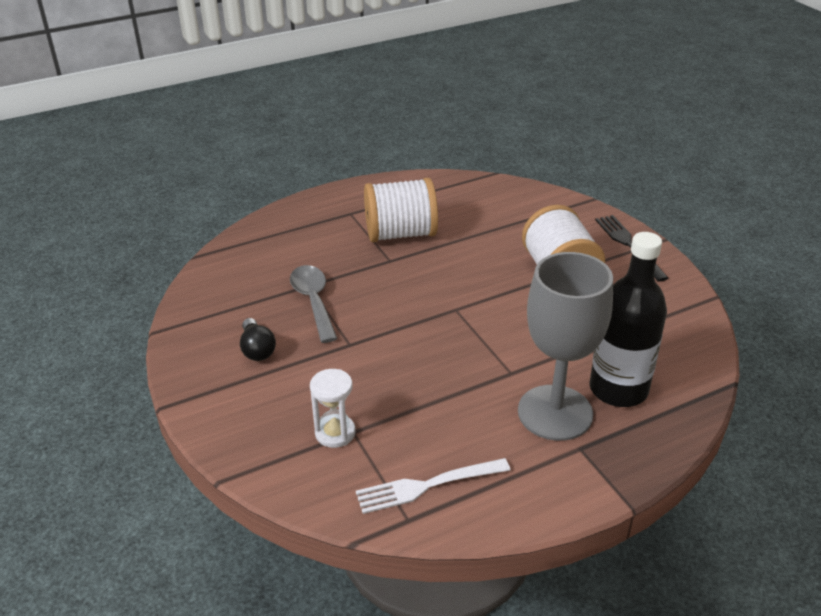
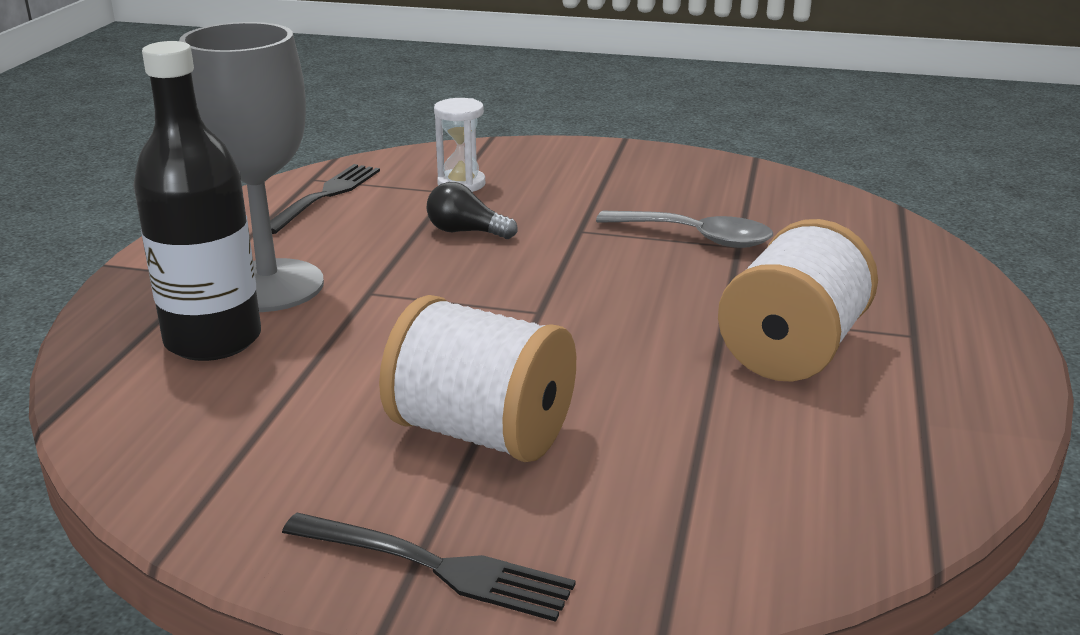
camera: 130 degrees right, 10 degrees down
(257, 349) = (648, 188): black light bulb -> black light bulb (466, 232)
(427, 486) = (325, 196): white fork -> black fork

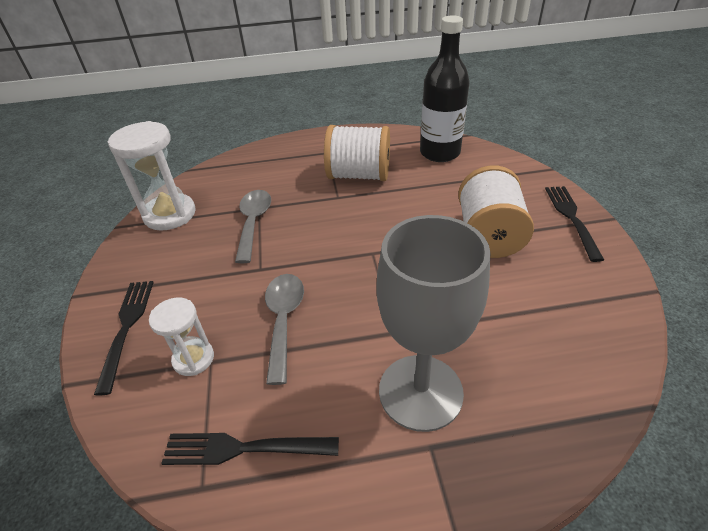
camera: 110 degrees left, 15 degrees up
(213, 340) = (503, 380): black bottle -> black bottle (439, 153)
(466, 232) = (283, 320): black light bulb -> grey spoon
(543, 158) = (126, 328): none -> black fork
(763, 187) = (170, 214): none -> white hourglass

